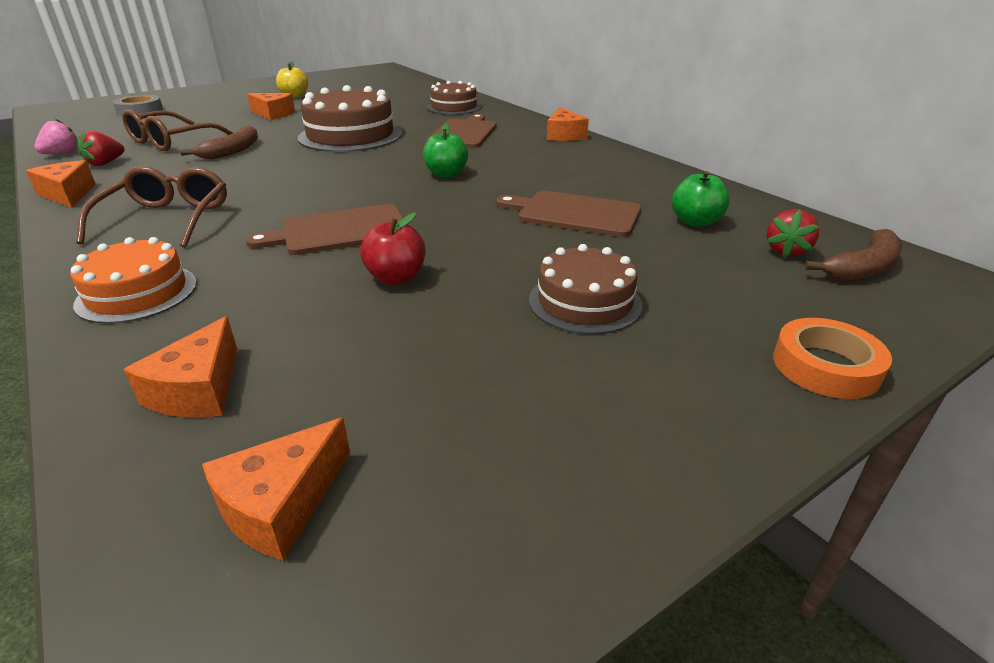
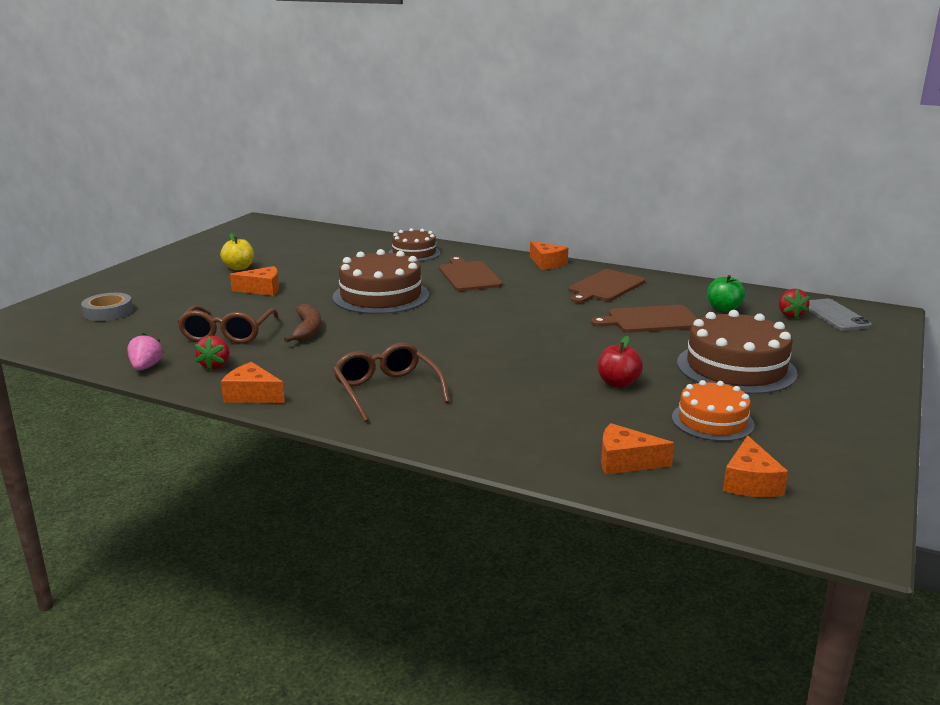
camera: 30 degrees left, 10 degrees down
(137, 293) = (481, 435): orange cake -> orange cake (712, 421)
(198, 389) = (626, 461): orange cheese -> orange cheese turned 120 degrees clockwise
(340, 231) = (527, 366): brown cutting board -> brown cutting board (605, 287)
(446, 174) = (520, 312): green apple -> none
(584, 302) = (736, 368): brown cake -> brown cake, size x1.63
(825, 366) = (873, 366): orange tape -> none
(863, 268) = (834, 315): brown banana -> grey phone

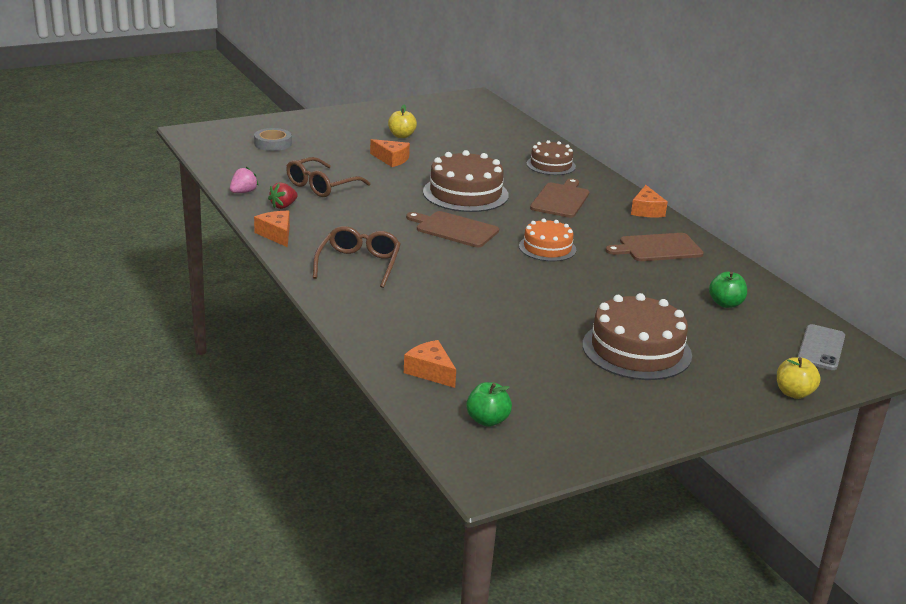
camera: 35 degrees right, 5 degrees up
(307, 330) = (375, 202): brown banana -> none
(618, 383) = (522, 323): red apple -> none
(650, 320) = (641, 288): brown cutting board -> brown cutting board (454, 229)
(712, 421) = (540, 375): orange cake -> orange cake (547, 248)
(750, 482) = (487, 420): orange cheese -> green apple
(790, 315) = (777, 331): red strawberry -> none
(884, 354) = (794, 393): none -> yellow apple

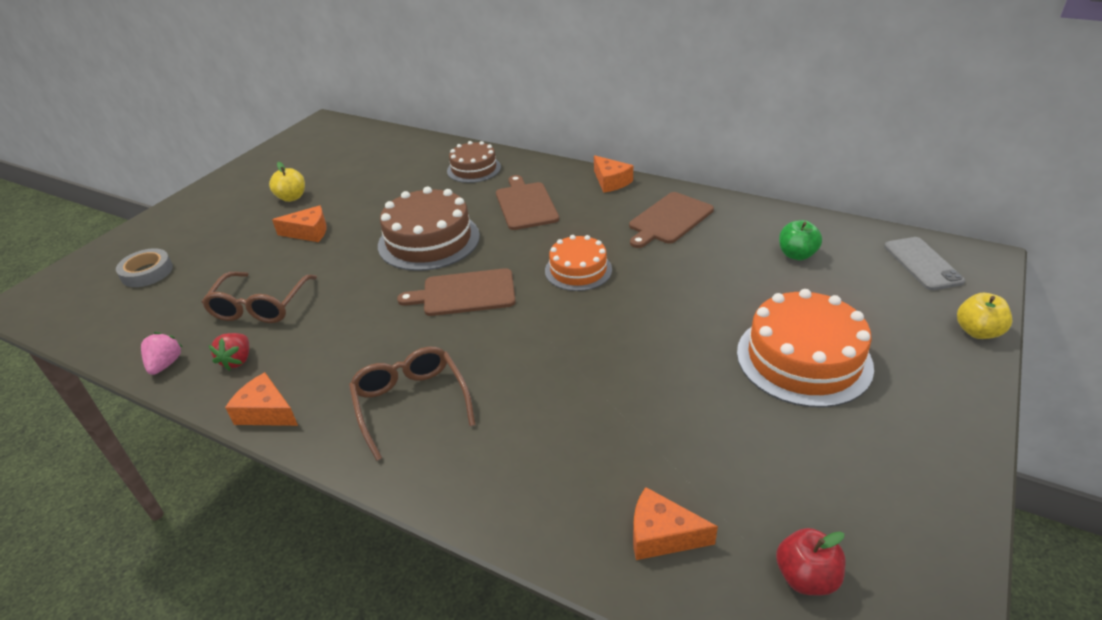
camera: 30 degrees left, 10 degrees up
(487, 420) = (806, 577): green apple -> red apple
(636, 350) = (803, 359): brown cake -> orange cake

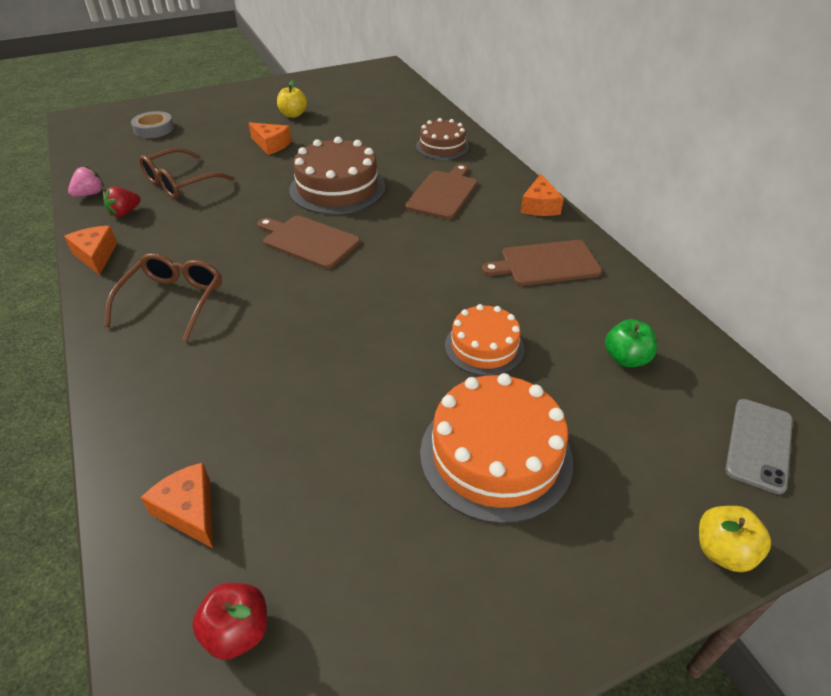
camera: 35 degrees right, 5 degrees up
(578, 270) = (412, 267): orange cake -> orange cake (484, 347)

